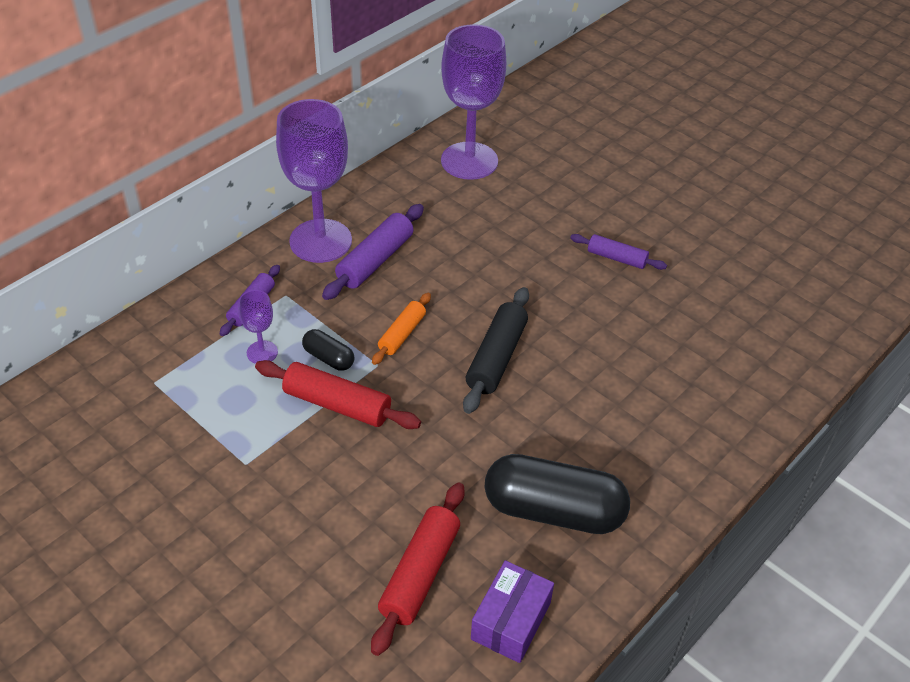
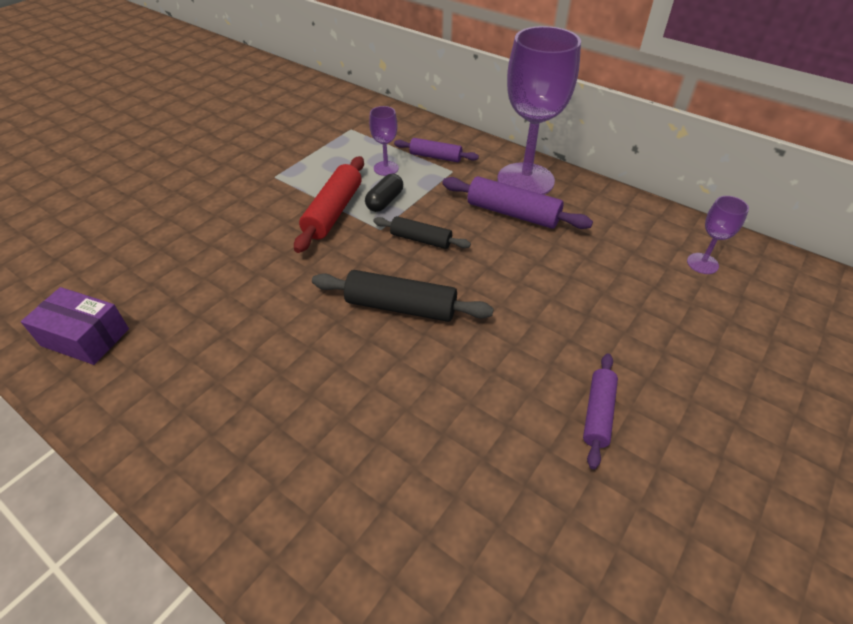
camera: 85 degrees right, 0 degrees up
(402, 334) = (421, 239): orange rolling pin -> black rolling pin
(420, 573) = (151, 276): red rolling pin -> none
(469, 161) = (702, 263): purple goblet -> purple goblet, size x0.45
(553, 510) = (200, 363): black capsule -> none

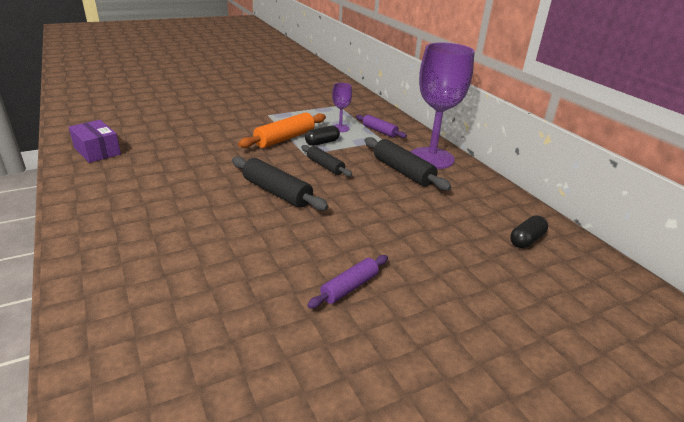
camera: 25 degrees right, 15 degrees down
(333, 212) = (285, 139): red rolling pin -> orange rolling pin
(512, 213) = (403, 171): purple rolling pin -> black rolling pin
(702, 263) = (526, 240): purple goblet -> black capsule

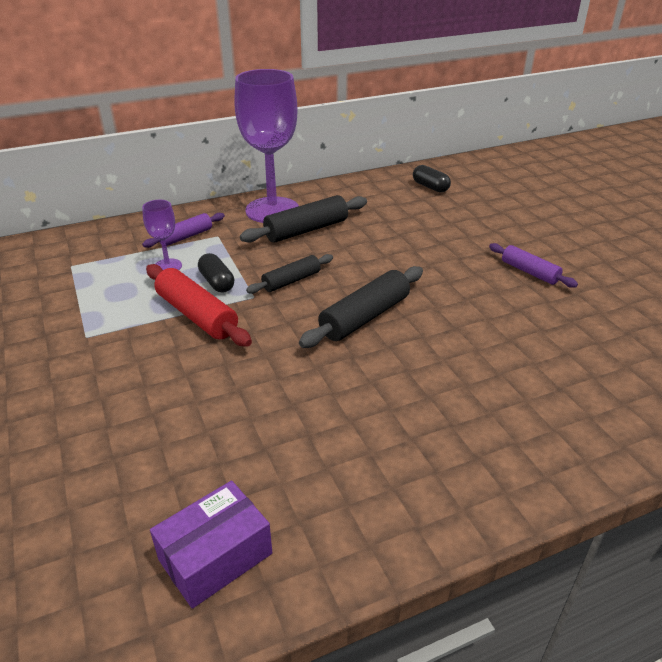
camera: 85 degrees left, 5 degrees up
(285, 139) = (197, 315): orange rolling pin -> red rolling pin

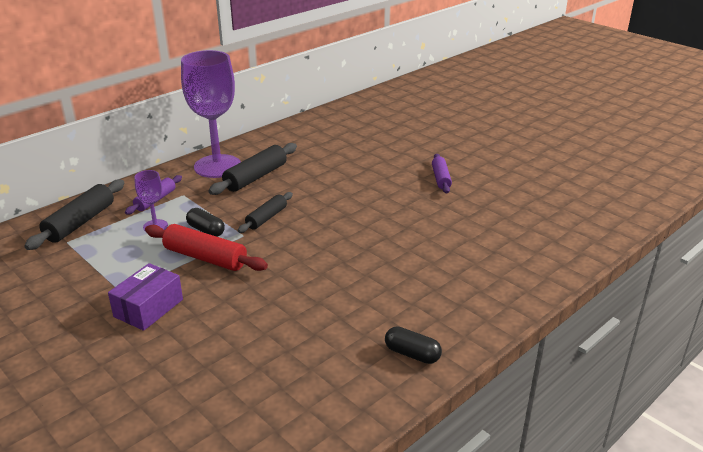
camera: 20 degrees left, 5 degrees down
(215, 556) = (320, 403): purple box -> purple box (148, 308)
(364, 317) = (338, 233): black rolling pin -> black rolling pin (80, 222)
(430, 187) = (337, 127): black capsule -> black capsule (412, 354)
(529, 272) = (441, 178): purple rolling pin -> purple rolling pin turned 60 degrees clockwise

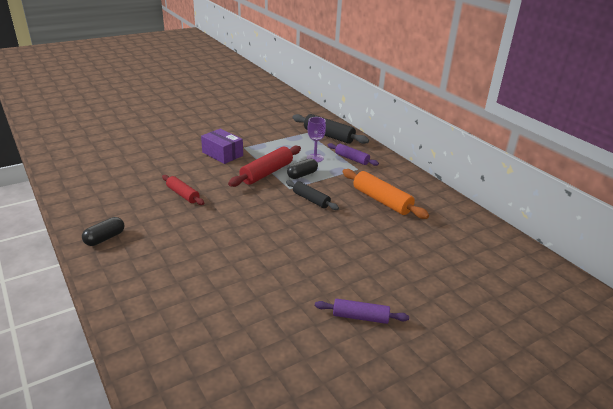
camera: 100 degrees right, 0 degrees up
(217, 166) = (404, 185): purple goblet -> none
(256, 177) = (381, 201): black rolling pin -> orange rolling pin
(283, 316) = (183, 194): none -> red rolling pin

